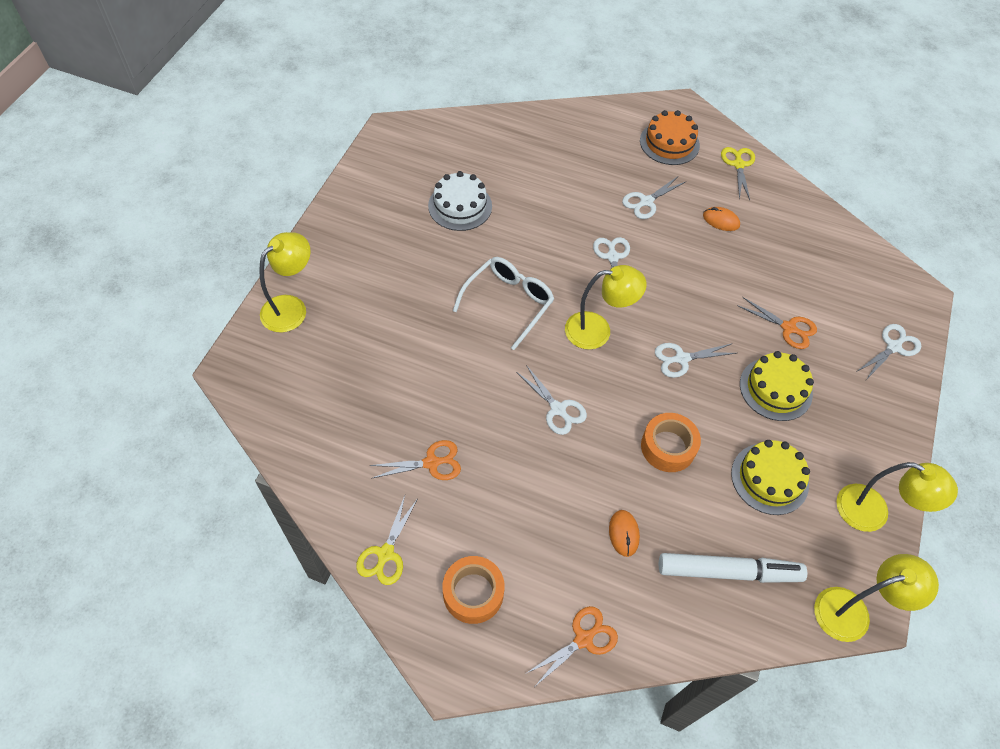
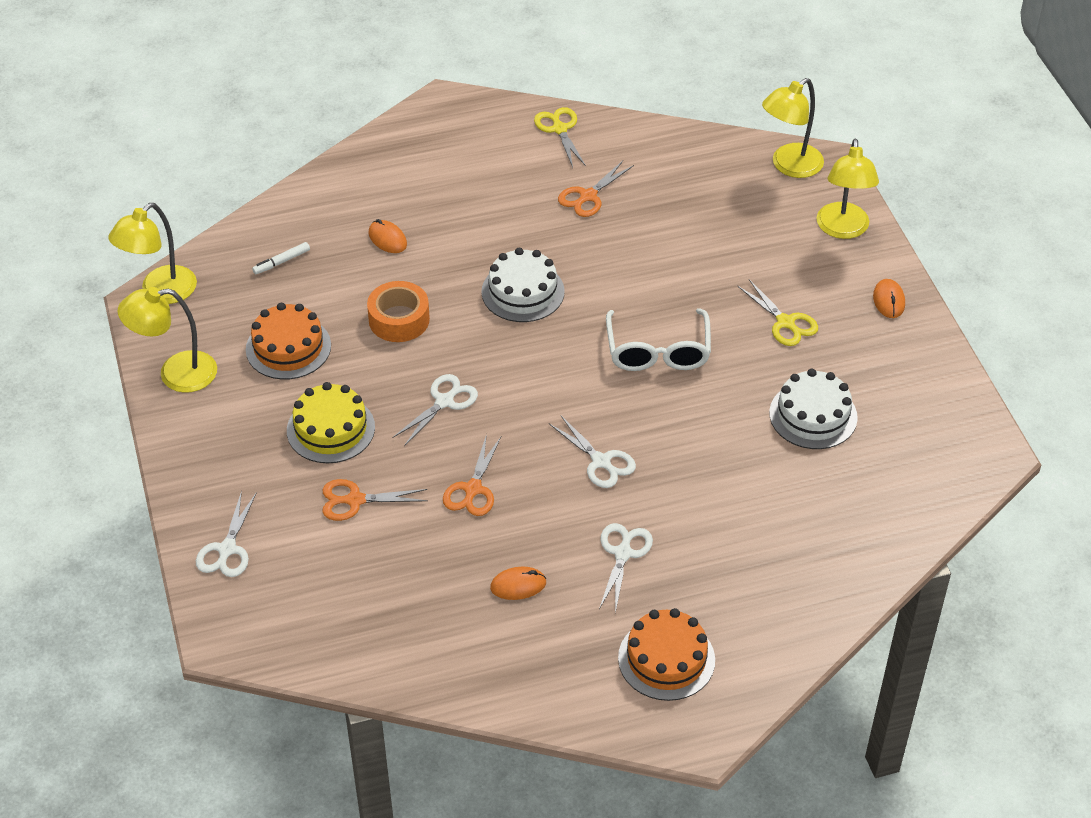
camera: 145 degrees right, 10 degrees down
(329, 241) = (888, 300): none -> orange mouse
(473, 593) = (472, 144): orange tape -> none
(558, 409) = (523, 292): white scissors -> white cake
(583, 639) = (366, 164): orange scissors -> orange scissors (473, 489)
(597, 330) = (548, 378): yellow lamp -> yellow lamp (789, 166)
(728, 572) = (281, 262): white marker -> white marker, size x0.44
(738, 165) = (555, 684): yellow scissors -> yellow scissors (785, 322)
(769, 478) = (288, 347): yellow cake -> orange cake

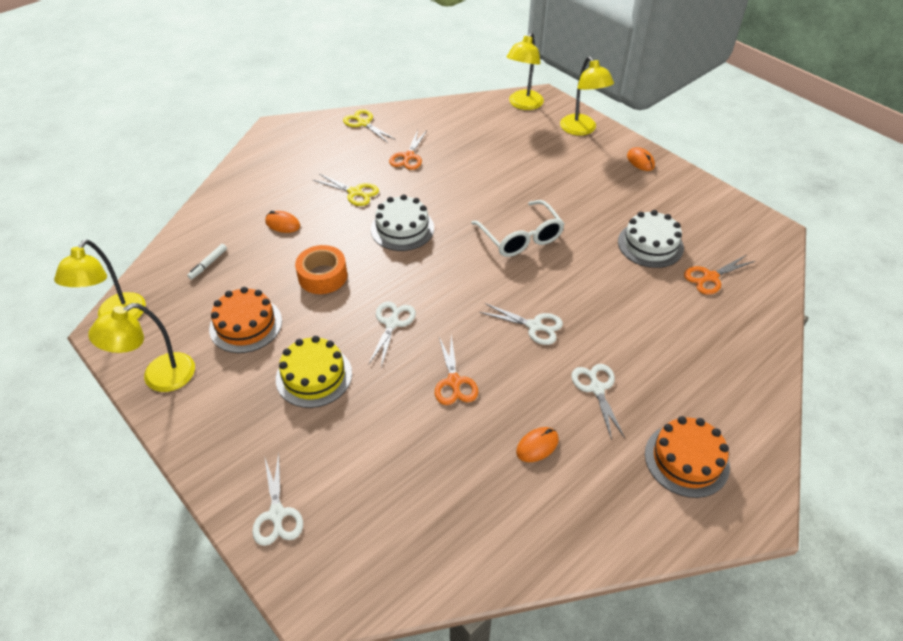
camera: 25 degrees left, 0 degrees up
(355, 500) = (366, 426): orange scissors -> orange scissors (710, 277)
(785, 322) = (589, 193): yellow scissors -> yellow scissors (355, 192)

